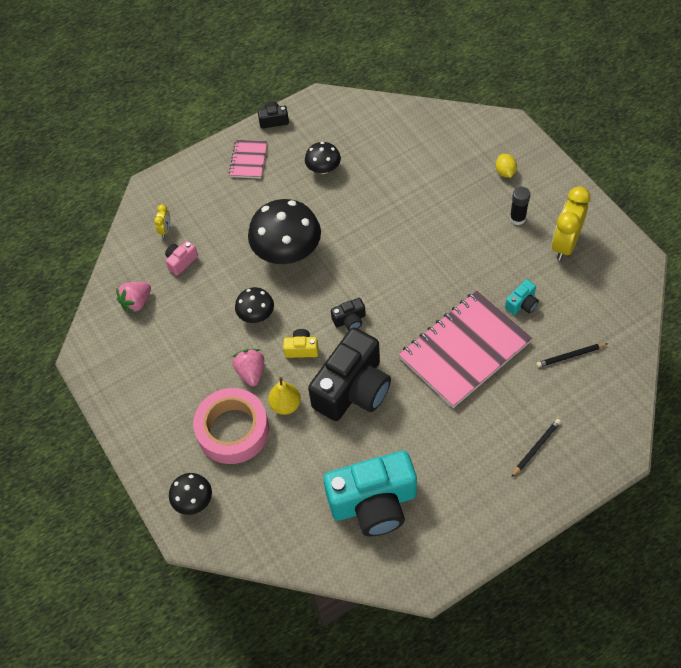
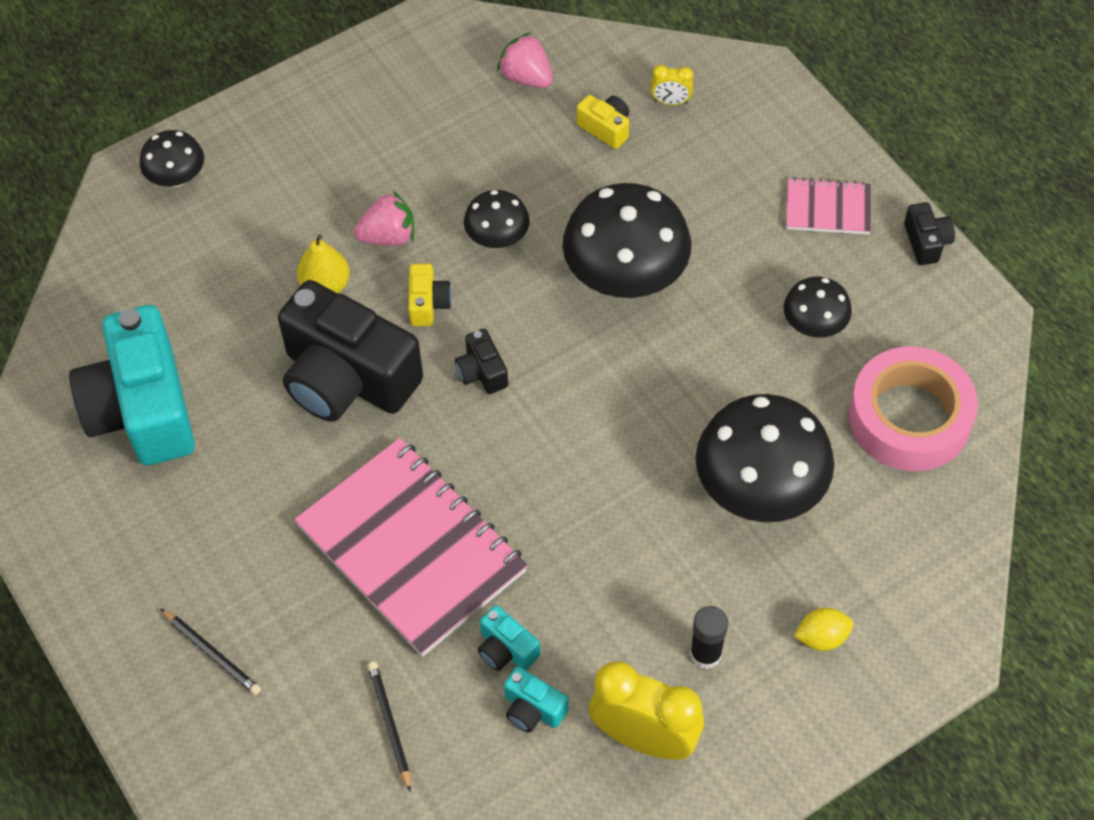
camera: 85 degrees right, 0 degrees up
(181, 261) = (605, 128): pink camera -> yellow camera
(233, 430) = (287, 218): pink tape -> pink tape (909, 418)
(423, 194) = (759, 488): none -> black mushroom
(554, 291) = (533, 709): none -> turquoise camera

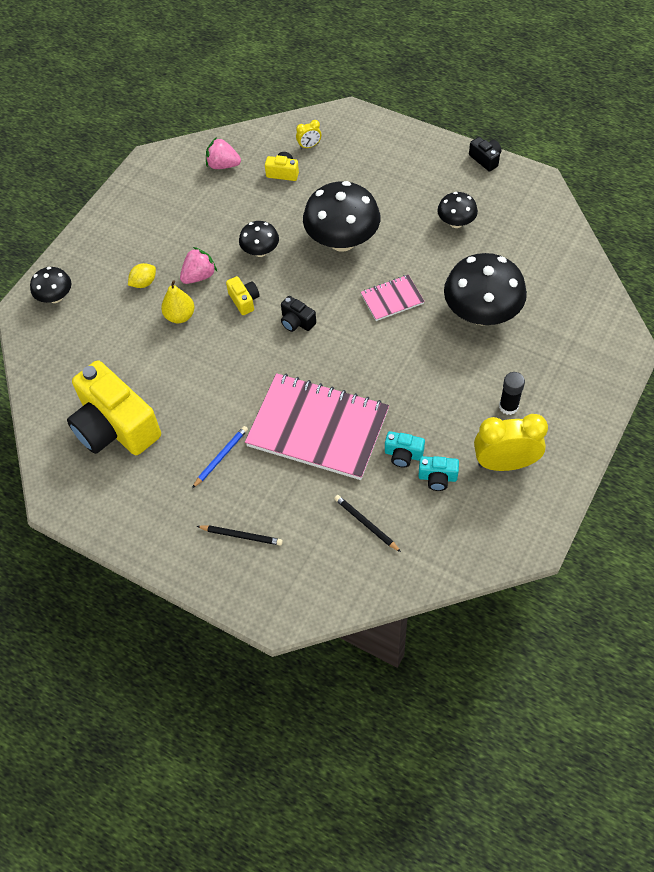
camera: 25 degrees left, 0 degrees up
(143, 409) = (115, 427): turquoise camera -> yellow camera
(254, 524) = (221, 457): none -> blue pencil
(347, 378) = (224, 358): black camera -> none
(821, 637) = (561, 370): yellow lemon -> yellow lemon (144, 283)
(828, 209) = (425, 164): pink notebook -> pink notebook (392, 299)
(909, 418) = (533, 246): pink tape -> none

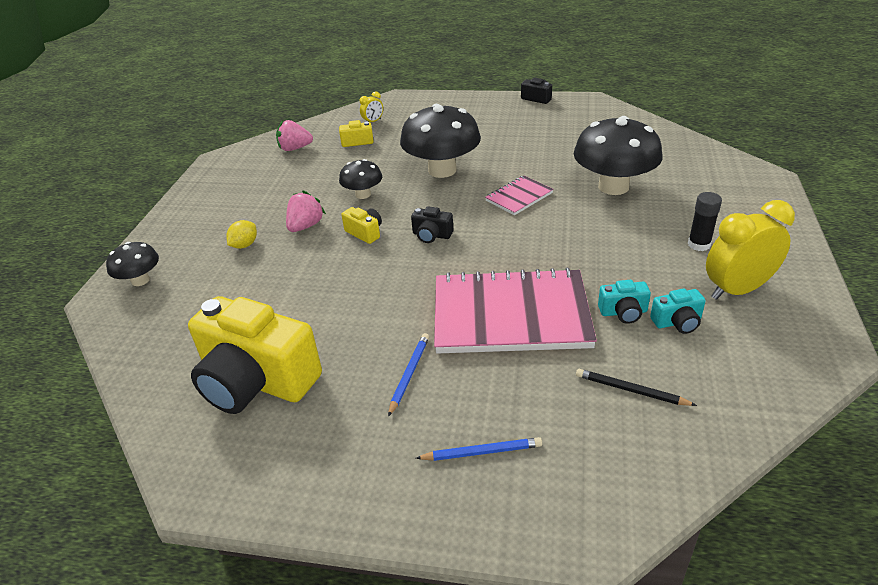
camera: 20 degrees left, 20 degrees down
(180, 316) = (298, 261): yellow pear -> none
(241, 536) = (481, 452): black pencil -> blue pencil
(456, 222) = (541, 137): black mushroom -> none

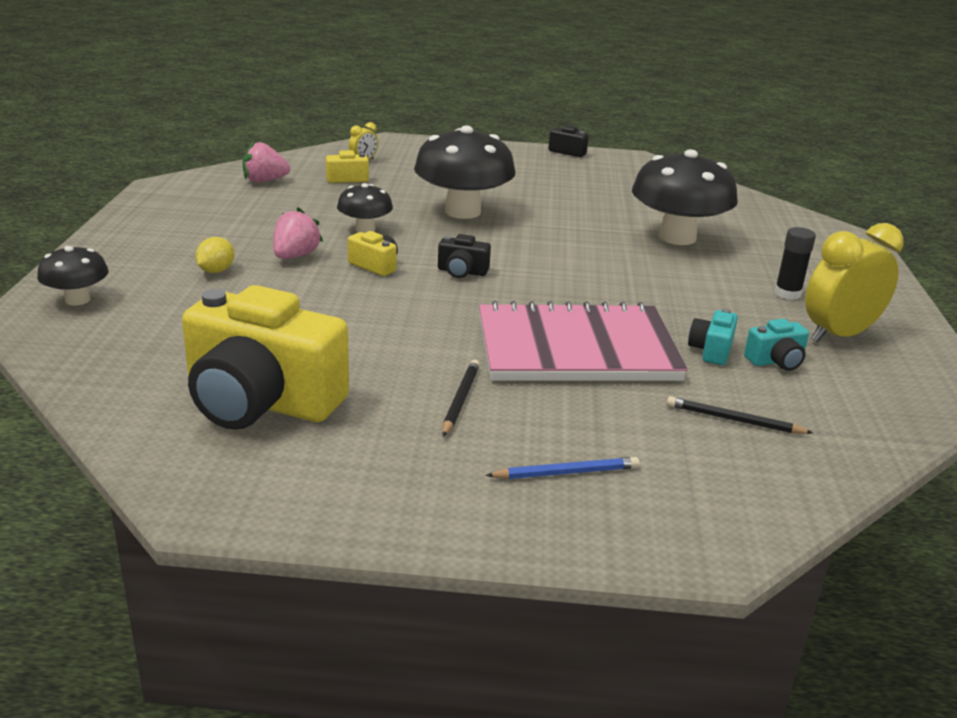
camera: 10 degrees left, 10 degrees down
(409, 374) = (460, 400): blue pencil -> black pencil
(519, 197) = (564, 241): pink notebook -> none
(623, 312) = (711, 350): turquoise camera -> turquoise camera turned 120 degrees clockwise

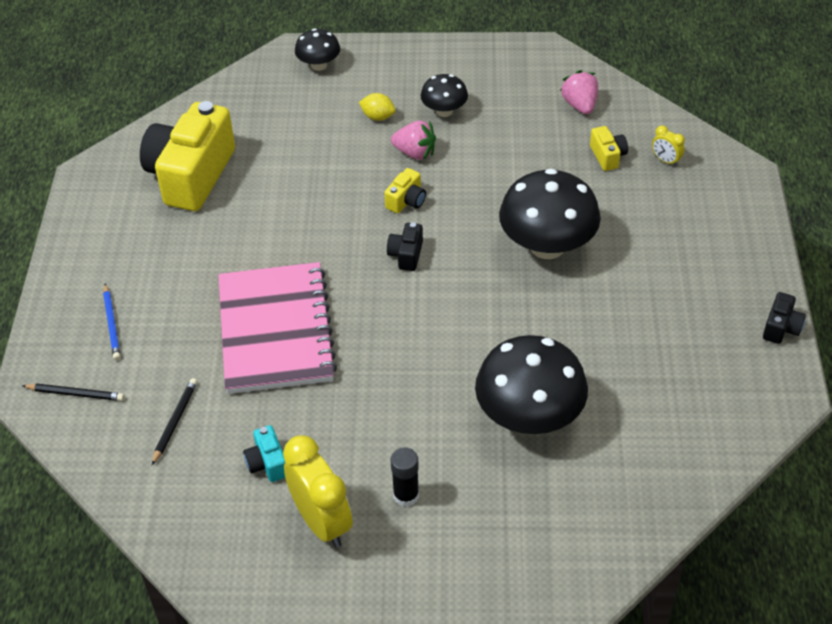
camera: 90 degrees right, 20 degrees up
(365, 229) = (482, 185): black mushroom -> black mushroom (444, 111)
(460, 400) = (197, 268): black pencil -> black pencil (75, 394)
(711, 350) = (282, 419): turquoise camera -> none

